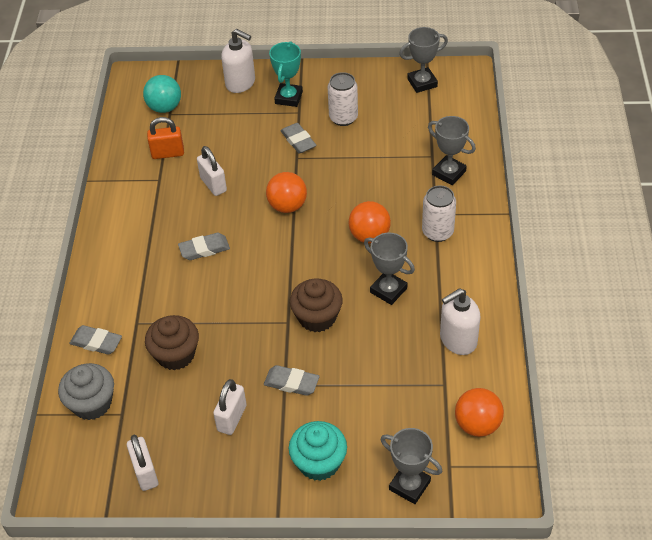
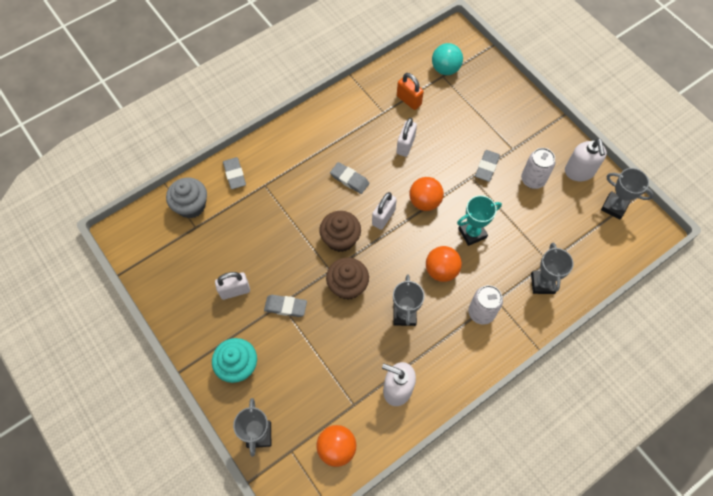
camera: 50 degrees right, 15 degrees up
(145, 473) = (164, 271): white padlock -> white padlock (383, 217)
(175, 354) = (258, 224): brown cupcake -> brown cupcake (340, 239)
(240, 83) = (507, 95): white soap dispenser -> white soap dispenser (579, 172)
(288, 98) = (520, 133): turquoise trophy -> turquoise trophy (472, 233)
(291, 383) = (285, 307): grey eraser -> grey eraser turned 60 degrees counterclockwise

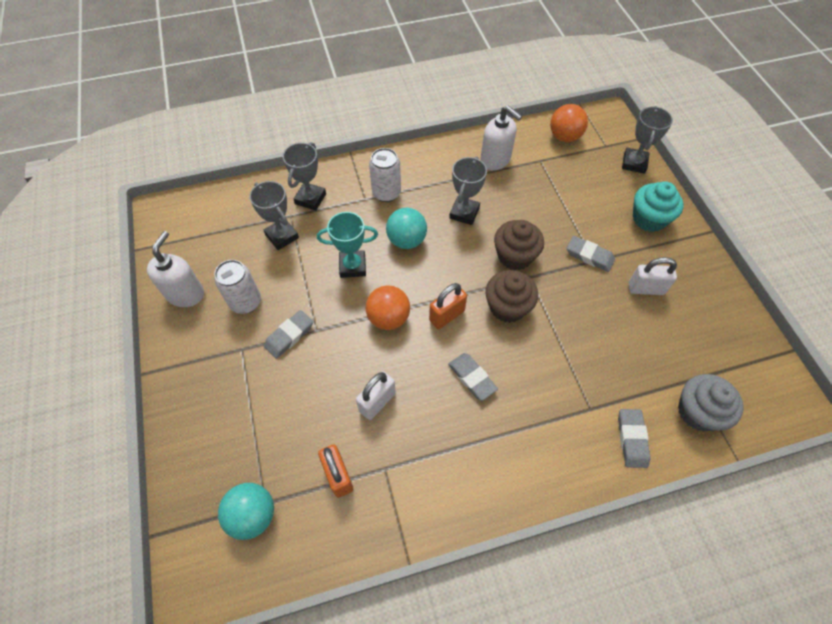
camera: 160 degrees left, 5 degrees down
(383, 217) = (447, 315): white padlock -> orange padlock
(441, 270) = (406, 240): orange ball -> turquoise ball
(614, 207) = (181, 244): grey trophy -> grey trophy (282, 236)

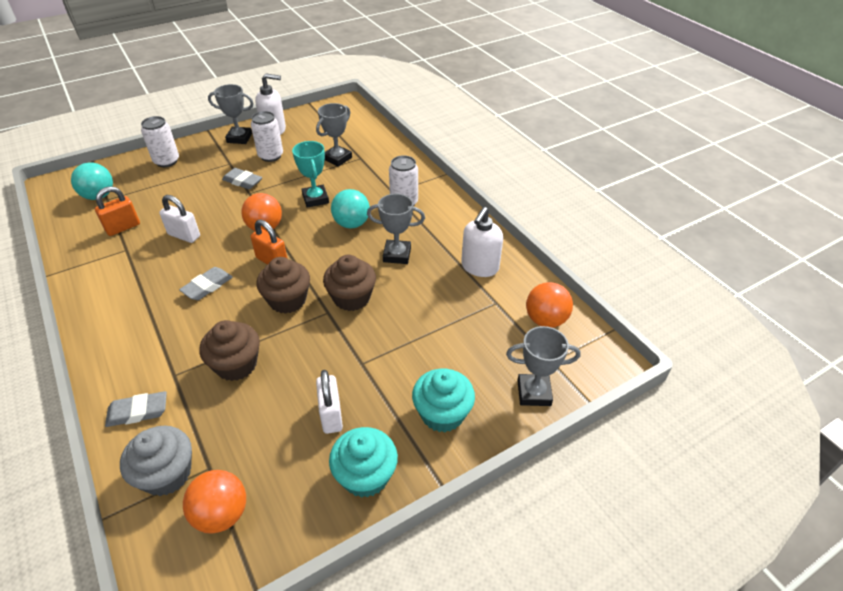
camera: 75 degrees right, 15 degrees down
(202, 427) = (166, 161): none -> white can
(310, 199) = (382, 164): grey trophy -> grey trophy (239, 138)
(584, 355) = (236, 364): none -> brown cupcake
(589, 256) = (367, 358): grey eraser -> none
(701, 274) = (365, 475): none -> turquoise cupcake
(733, 371) = (221, 514): none -> orange ball

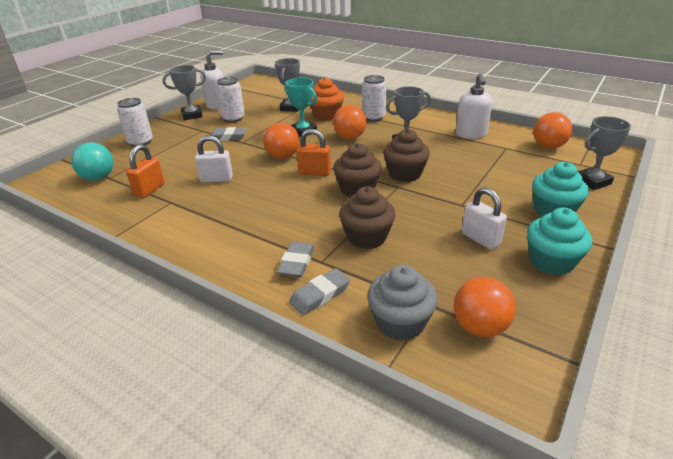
camera: 25 degrees left, 10 degrees down
(207, 286) = (278, 201): grey eraser -> grey eraser (296, 263)
(352, 224) = (350, 137): turquoise ball -> orange ball
(361, 182) = (326, 115): none -> orange cupcake

